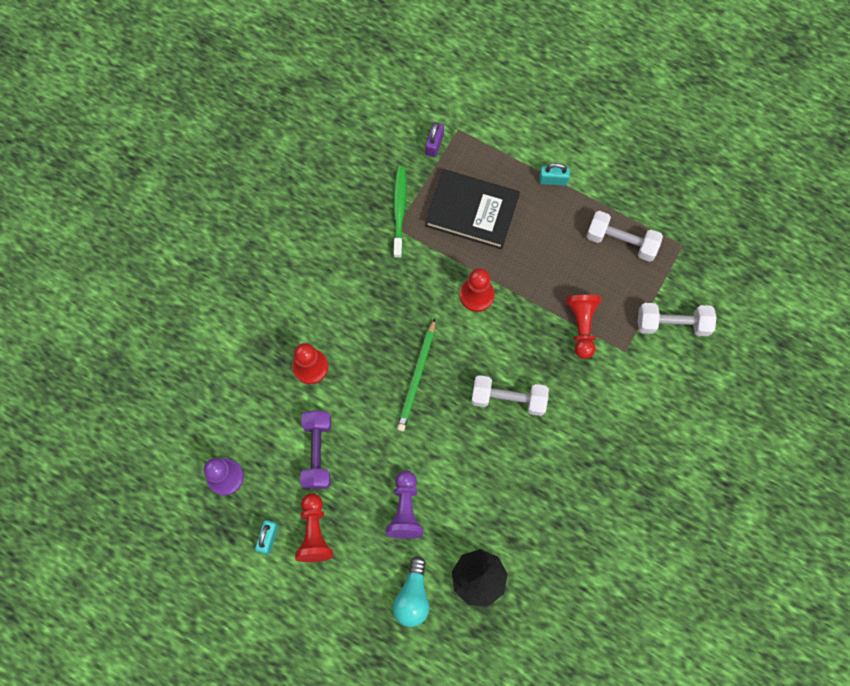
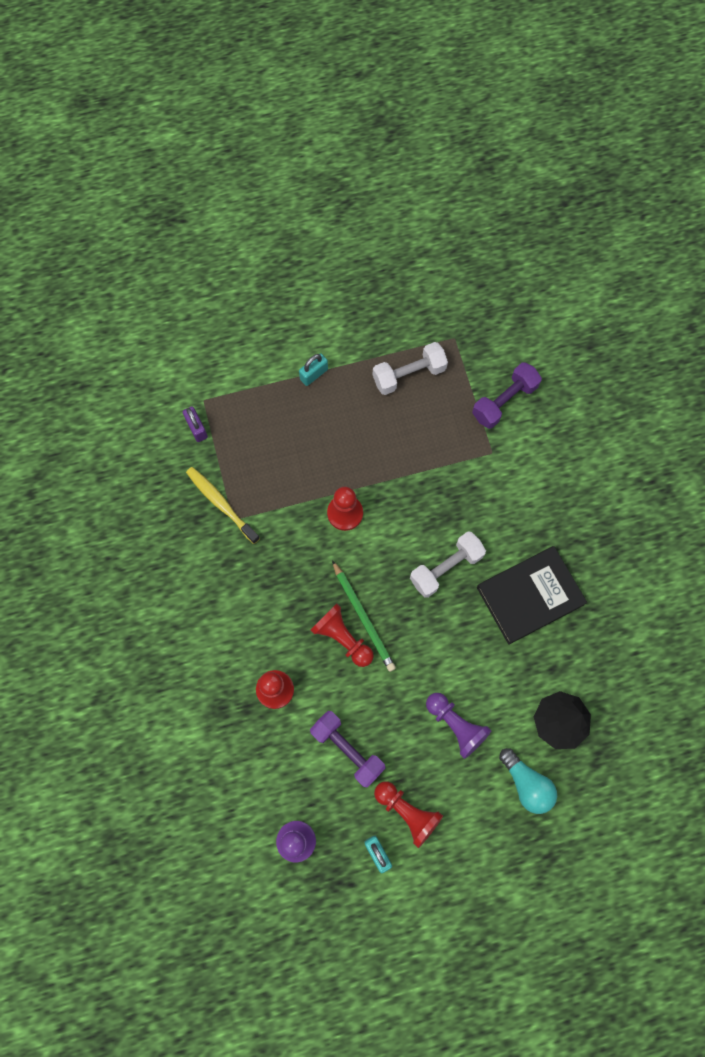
camera: 45 degrees left, 0 degrees up
(399, 210) = (221, 504): green toothbrush -> yellow toothbrush
(472, 211) = (277, 453): black book -> black book (529, 596)
(582, 326) = (444, 464): red pawn -> red pawn (342, 638)
(672, 324) = (504, 401): white dumbbell -> purple dumbbell

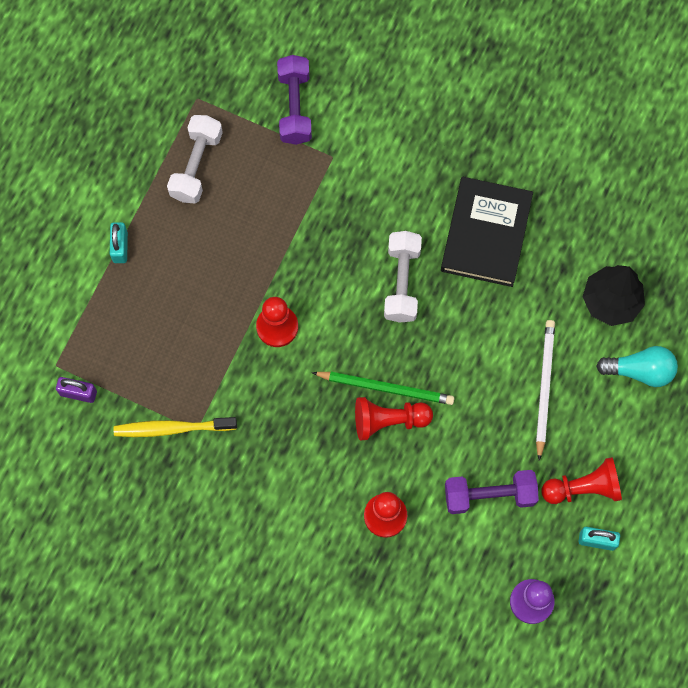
camera: 50 degrees left, 0 degrees up
(456, 725) = (544, 387): purple pawn -> white pencil

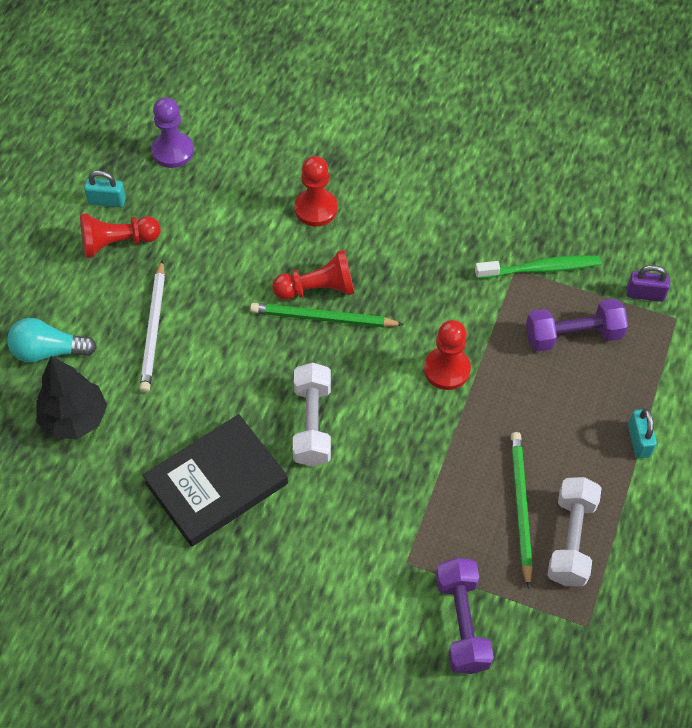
camera: 175 degrees right, 15 degrees down
(172, 428) = (540, 269): yellow toothbrush -> green toothbrush
(233, 196) = (520, 507): none -> green pencil
(486, 234) = (216, 483): black book -> black book turned 45 degrees clockwise
(489, 495) = (212, 231): purple dumbbell -> purple dumbbell (573, 335)

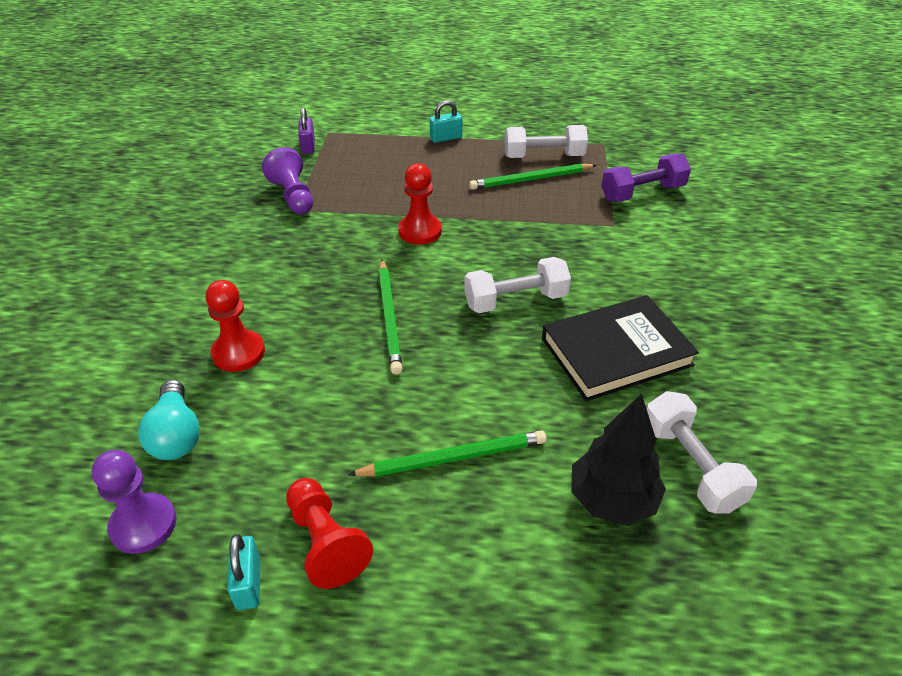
camera: 105 degrees left, 15 degrees down
(48, 351) = (531, 566): turquoise light bulb -> turquoise light bulb (176, 435)
(79, 485) = (690, 466): none -> white dumbbell
(154, 329) = (453, 457): white pencil -> green pencil
(216, 483) = (616, 352): black book -> black book turned 60 degrees counterclockwise
(318, 289) = (352, 328): red pawn -> none
(540, 269) = (293, 196): green toothbrush -> purple pawn
(573, 335) = (360, 173): purple dumbbell -> none

